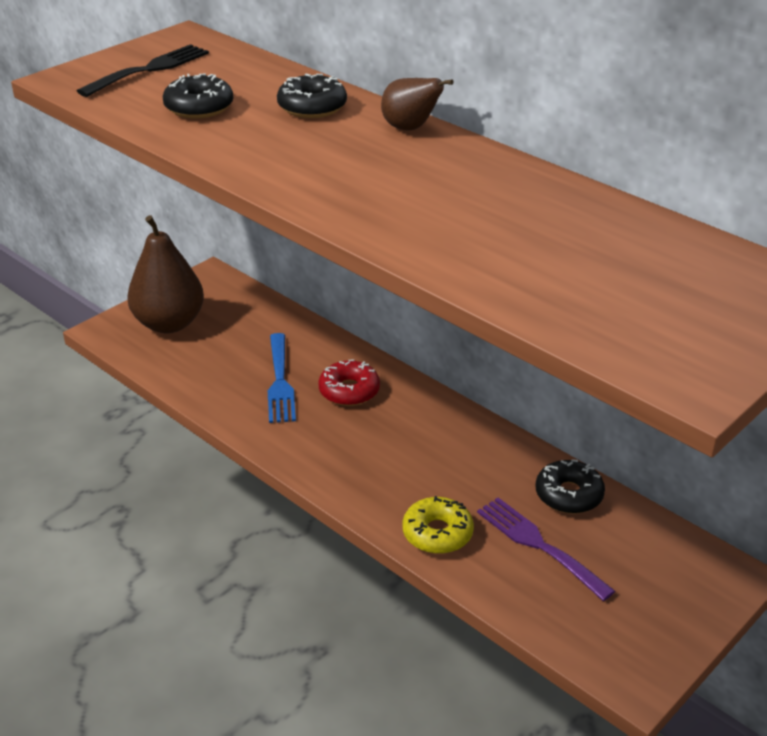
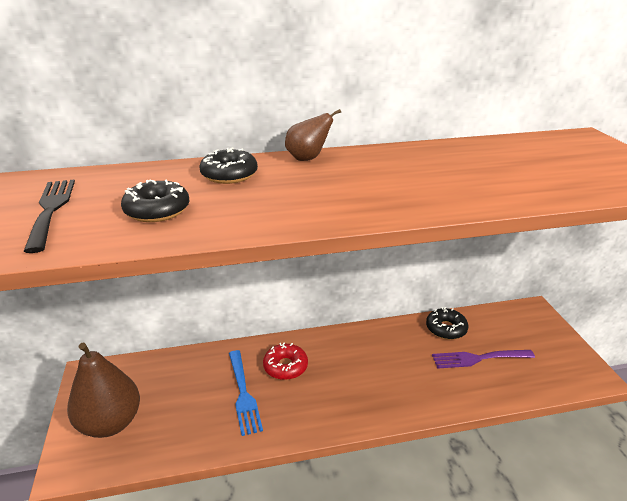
camera: 55 degrees left, 5 degrees down
(280, 382) = (243, 394): blue fork -> blue fork turned 45 degrees clockwise
(437, 533) = (444, 393): yellow donut -> none

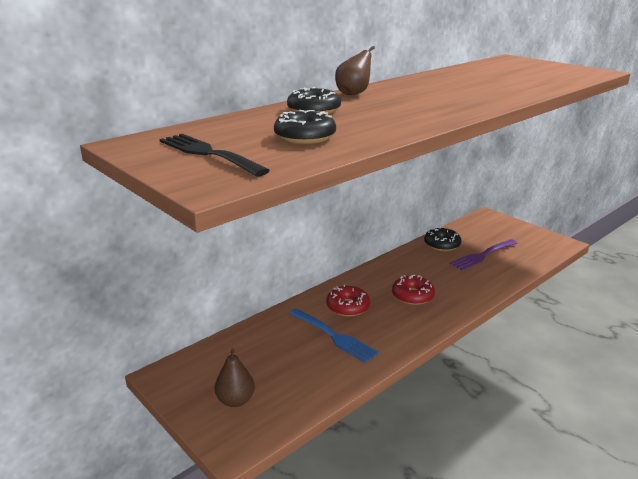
camera: 30 degrees left, 5 degrees down
(110, 423) = (235, 400): brown pear -> brown pear, size x0.55
(357, 379) = (412, 296): none -> red donut

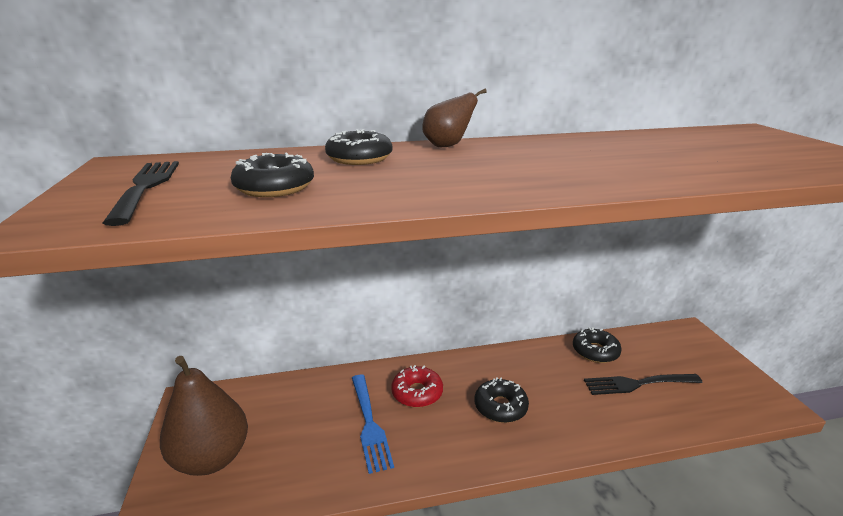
camera: 30 degrees right, 0 degrees up
(235, 400) = (211, 458): brown pear -> brown pear, size x1.82
(412, 296) = (500, 407): red donut -> black donut
(482, 256) = (637, 384): purple fork -> black fork

